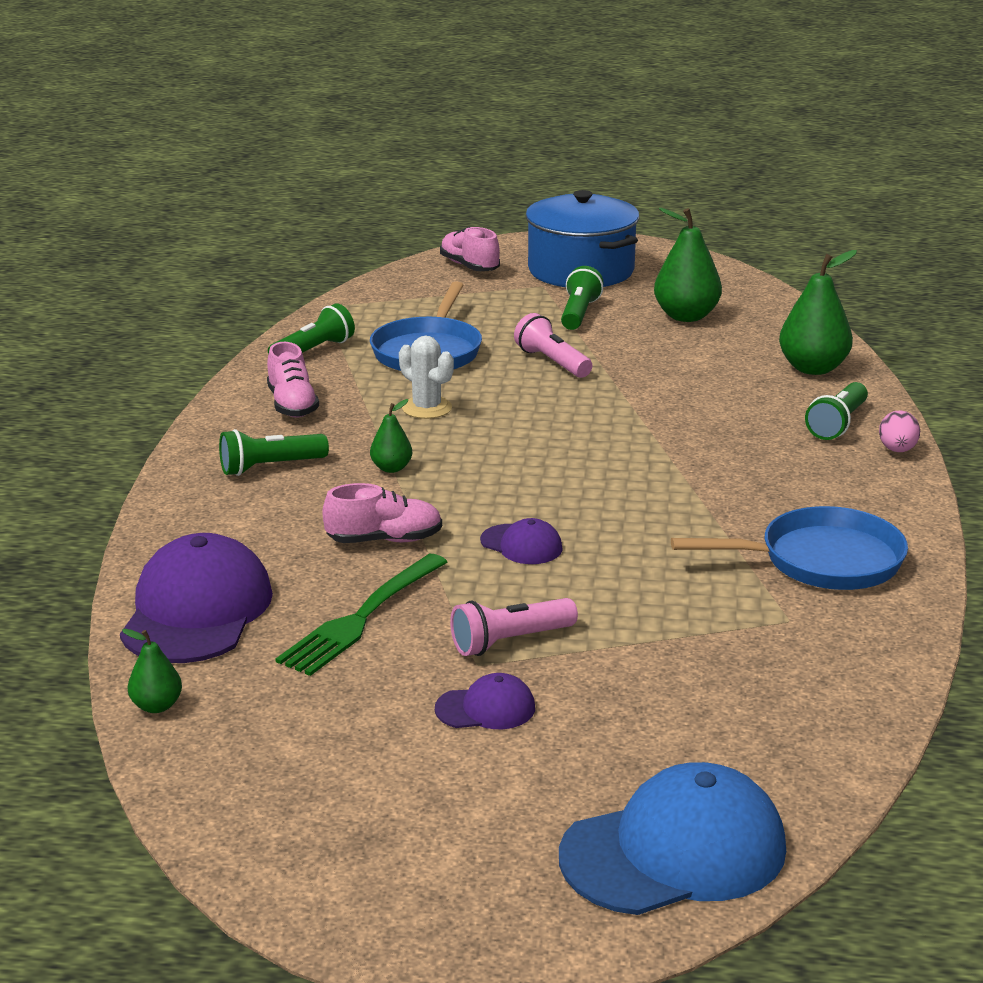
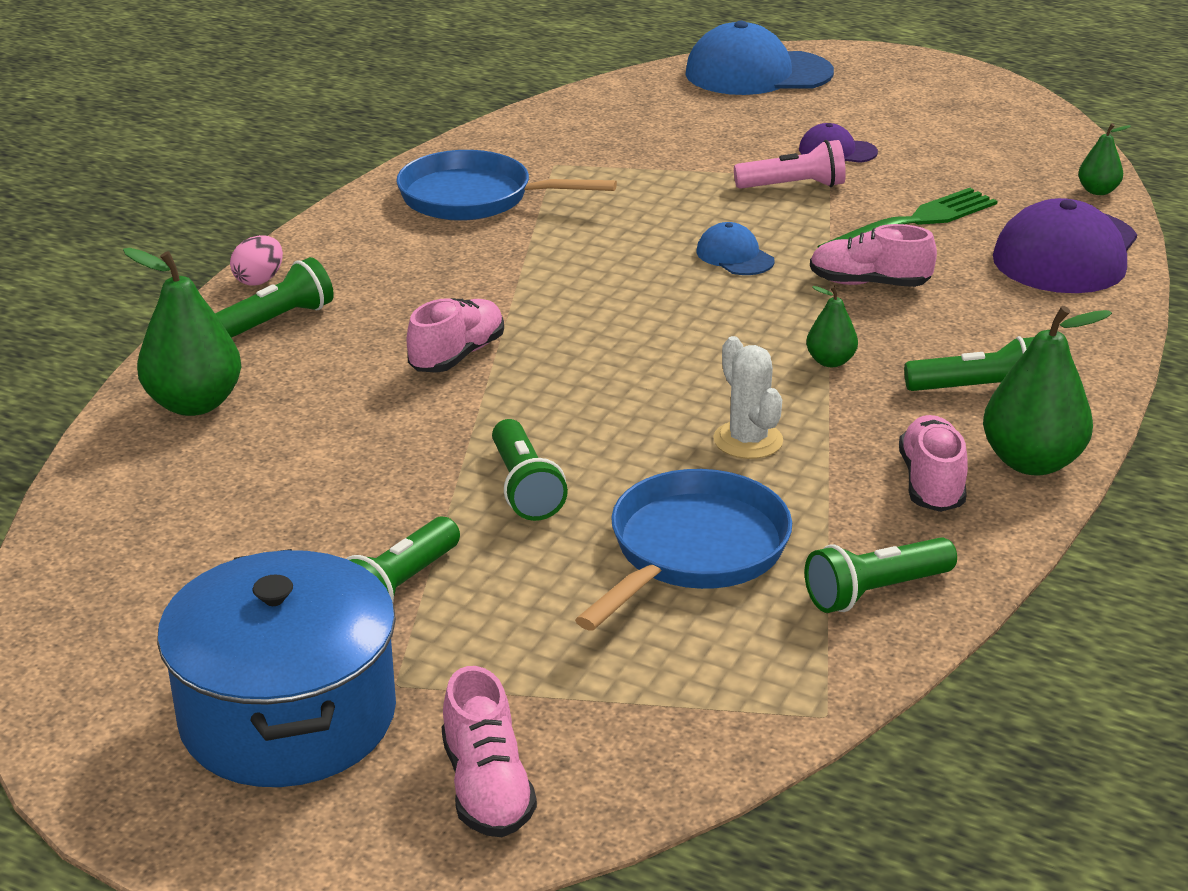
camera: 160 degrees left, 5 degrees up
(521, 545) = (734, 256): purple cap -> blue cap
(552, 362) = (525, 487): pink flashlight -> green flashlight
(676, 424) = (457, 355): none -> pink shoe
(686, 316) = (240, 543): green pear -> green pear (1031, 462)

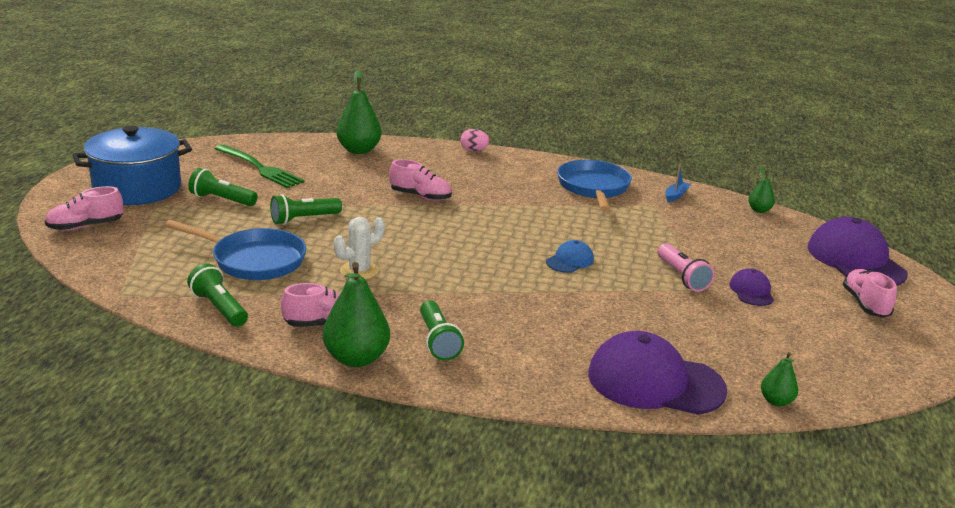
camera: 75 degrees right, 5 degrees down
(277, 321) = (437, 157): green flashlight -> none
(525, 142) = (676, 195): none -> blue boat
(757, 73) = (855, 260): blue cap -> purple cap
(830, 361) = (454, 293): green pear -> green pear (759, 210)
(869, 283) = (559, 304): pink shoe -> pink shoe (865, 304)
(914, 222) = (660, 320): green fork -> green fork (260, 168)

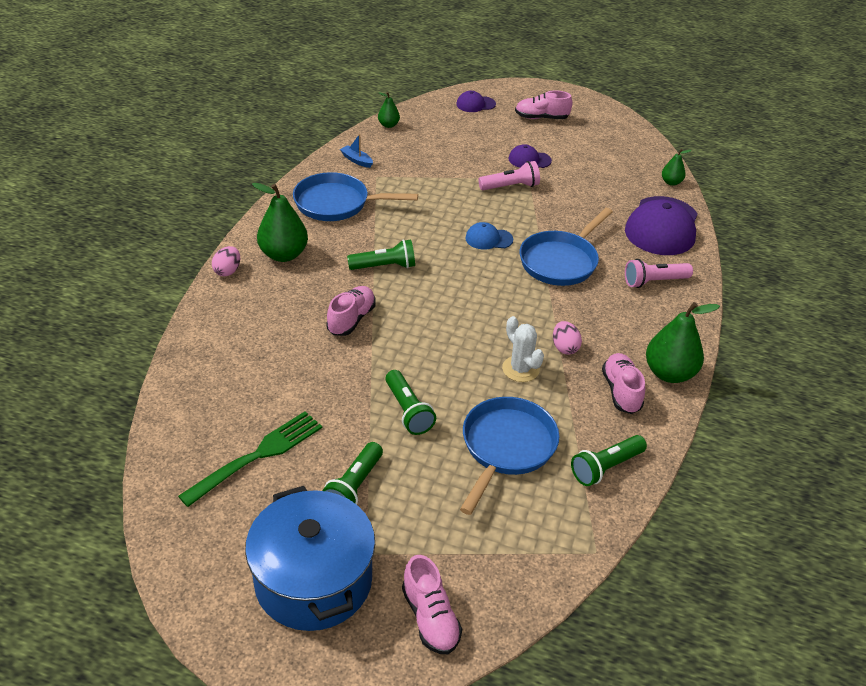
camera: 85 degrees left, 15 degrees up
(359, 150) = (211, 364): green pear -> green pear (283, 254)
(394, 296) = (564, 347): none -> pink egg
(438, 341) = (633, 325): green flashlight -> green flashlight (384, 266)
(527, 364) = (654, 282): none -> pink flashlight
(545, 302) = (561, 261): none -> blue pan
(570, 261) = (488, 239): blue cap -> blue cap turned 45 degrees counterclockwise
(855, 260) = (475, 104): purple cap -> purple cap, size x0.48

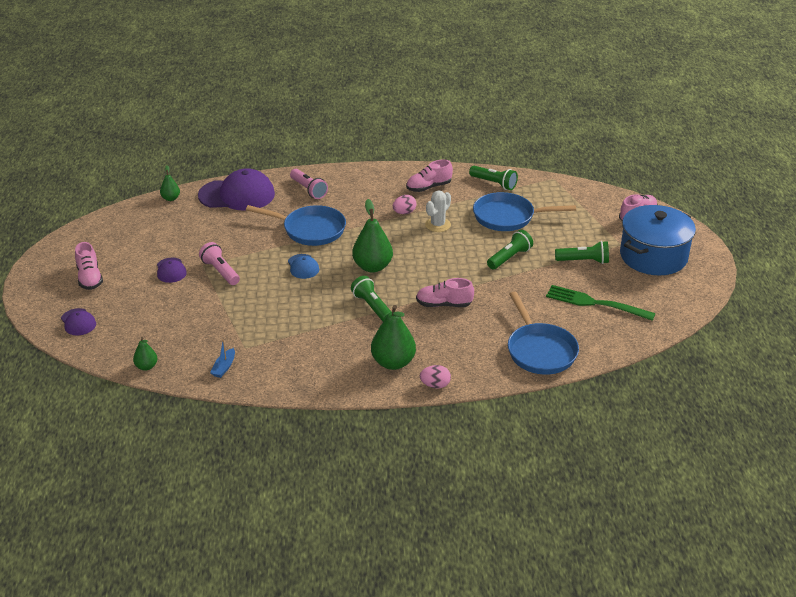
camera: 110 degrees left, 5 degrees down
(336, 203) = (302, 357): blue pan -> blue pan (540, 350)
(669, 373) = (399, 174): green pear -> green pear (372, 267)

